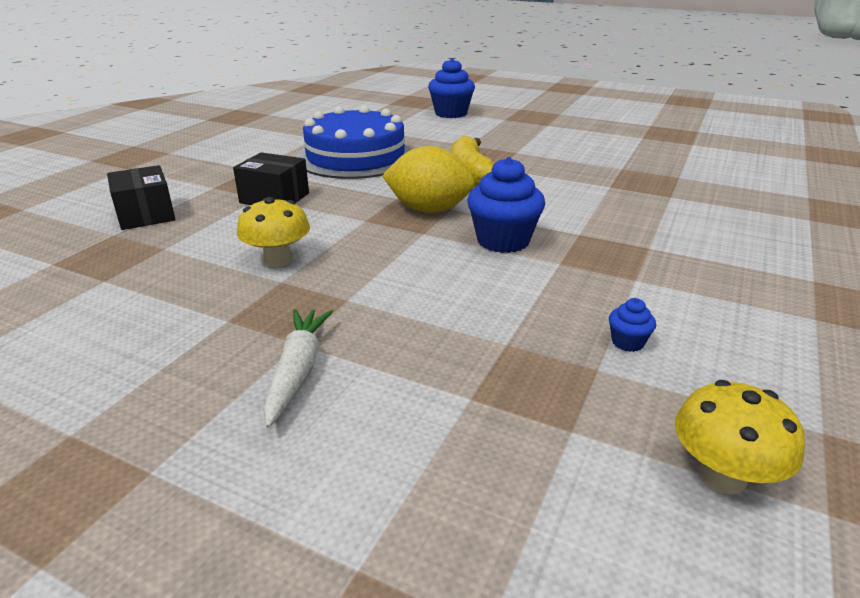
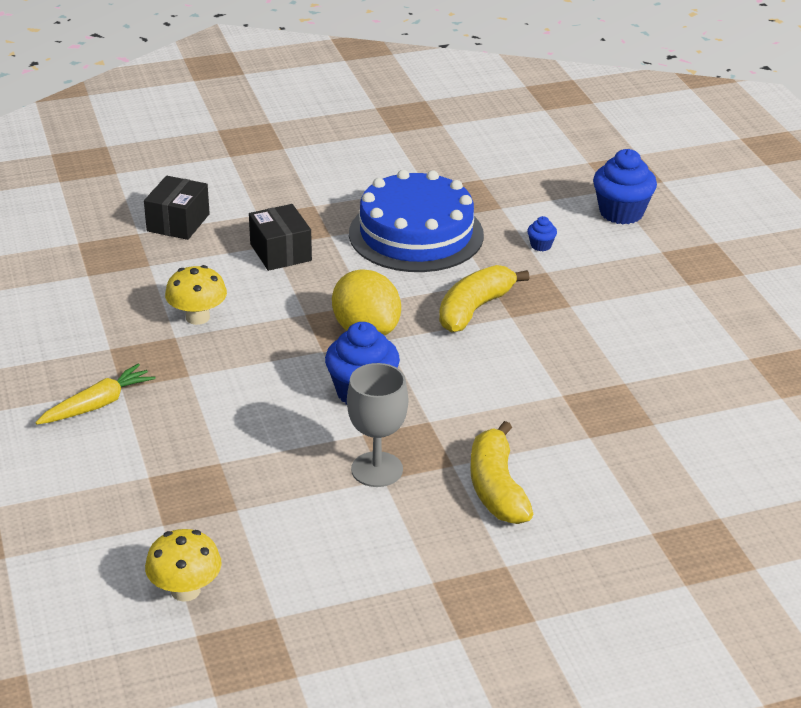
camera: 45 degrees right, 5 degrees up
(298, 371) = (97, 404): white carrot -> yellow carrot
(618, 276) = (377, 469): none -> grey goblet
(627, 342) = (285, 509): blue cupcake -> blue cupcake (541, 245)
(700, 244) = (497, 488): none -> yellow banana

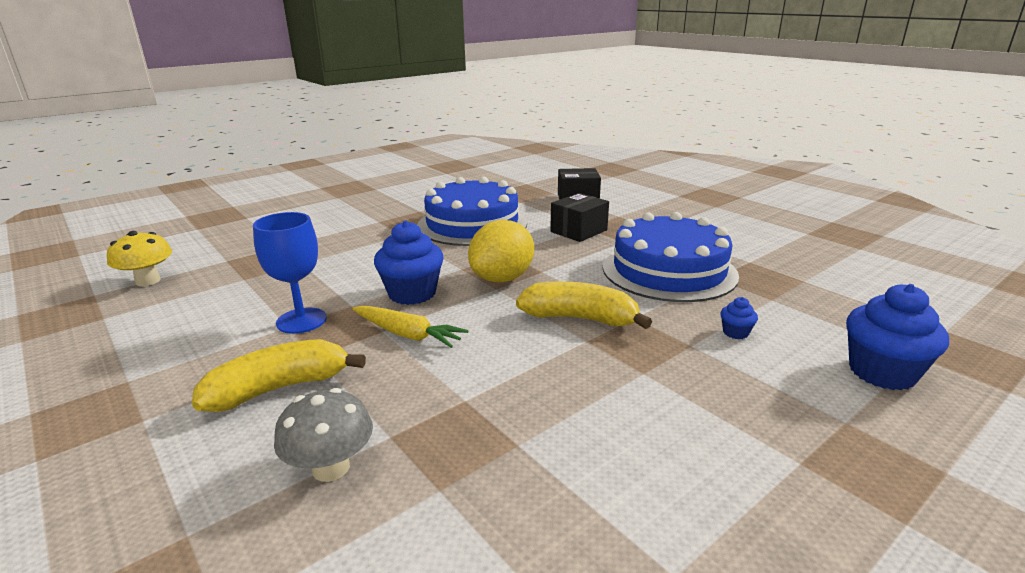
camera: 70 degrees right, 10 degrees down
(97, 404) = (356, 219): yellow carrot -> yellow carrot (407, 334)
(197, 317) = (472, 224): yellow mushroom -> blue cake
(377, 469) = (301, 321): grey goblet -> blue goblet
(612, 467) = (331, 468): none -> grey mushroom

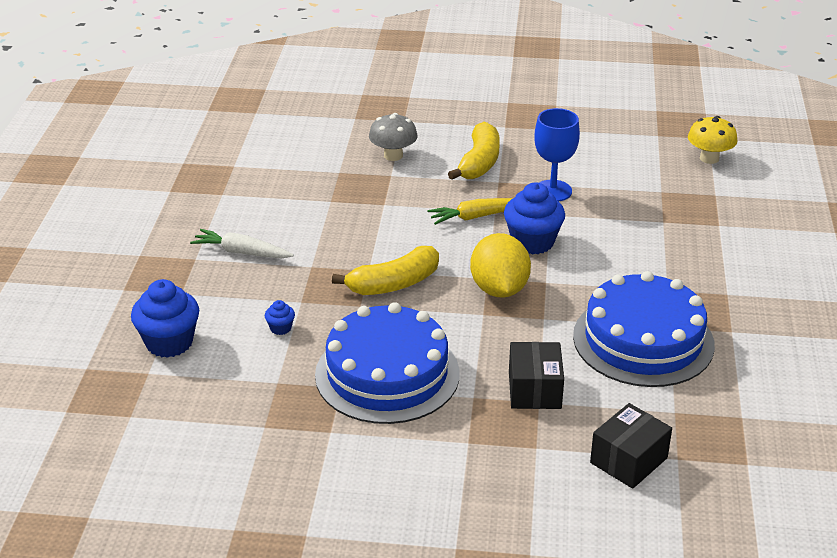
camera: 135 degrees right, 10 degrees up
(720, 434) = (242, 252): none -> white carrot

